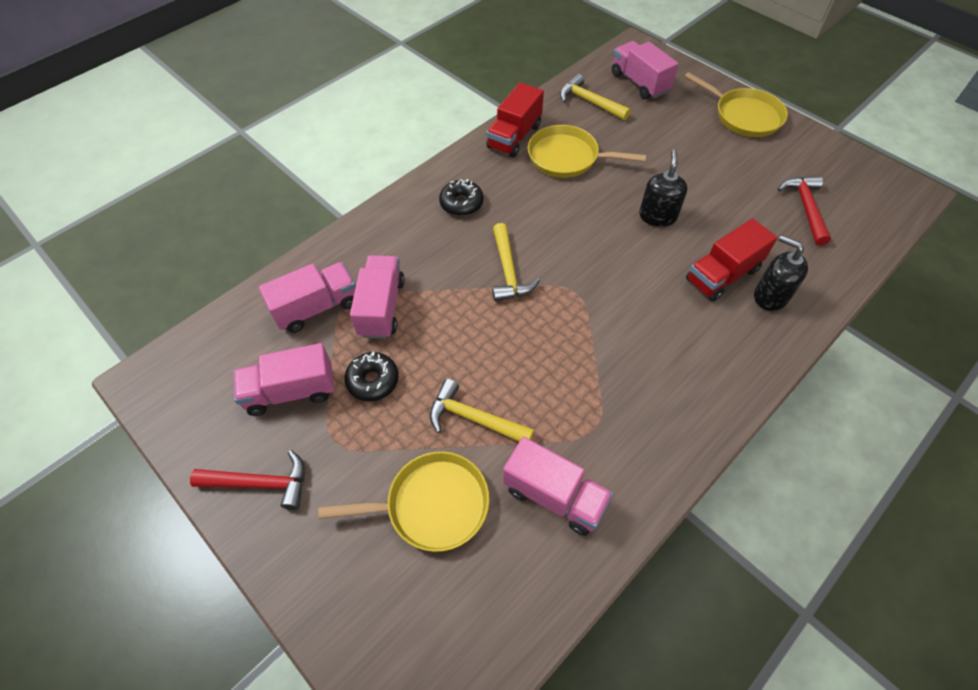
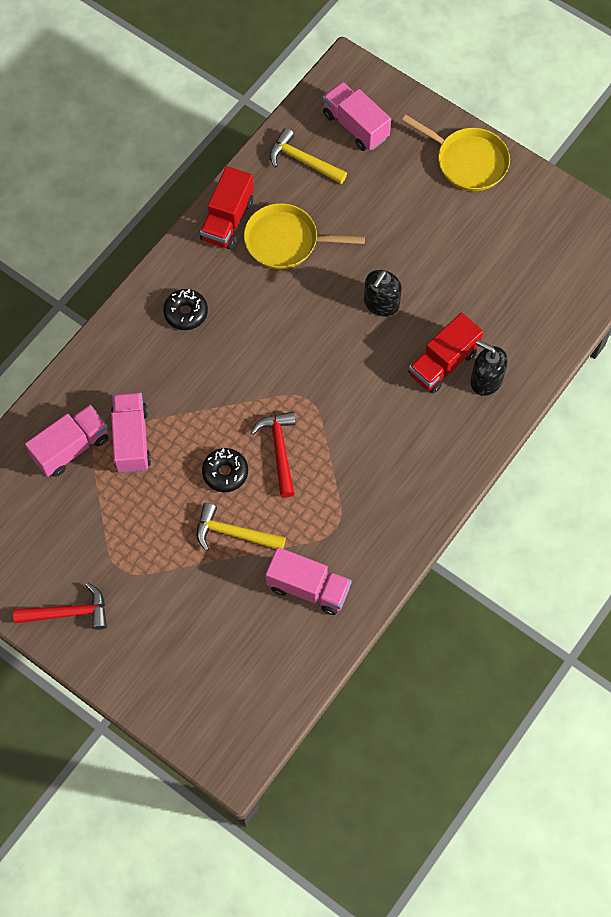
camera: 10 degrees left, 10 degrees up
(291, 391) = (70, 531): pink truck -> none
(373, 381) = (140, 512): black donut -> black donut (225, 473)
(432, 505) = (211, 609): yellow pan -> none
(508, 271) = (243, 385): yellow hammer -> none
(657, 216) = (381, 303): black soap dispenser -> black soap dispenser turned 150 degrees counterclockwise
(805, 208) = (524, 276): red hammer -> red hammer (279, 450)

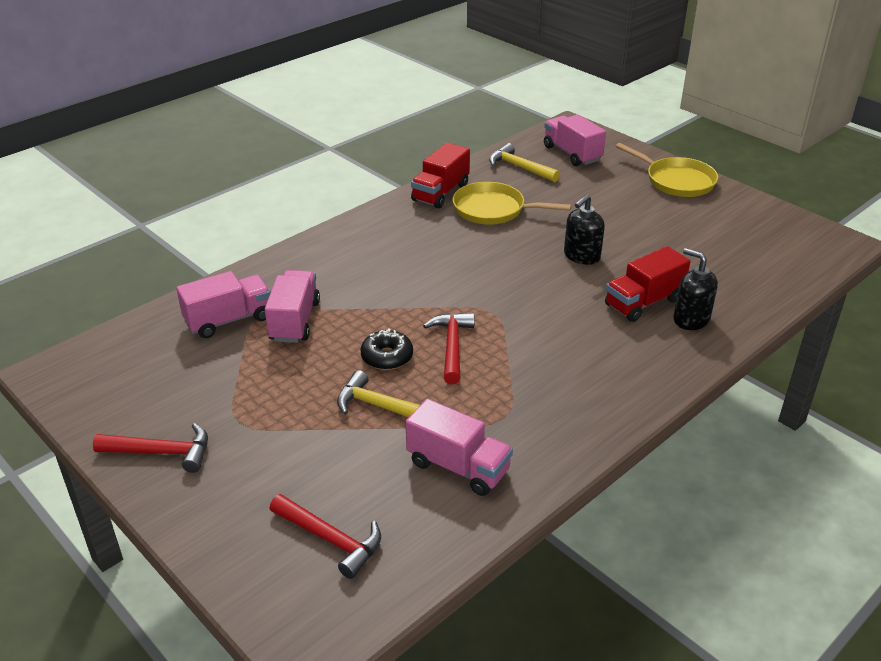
camera: 10 degrees right, 30 degrees down
(186, 313) = (382, 243): black donut -> none
(225, 674) = (330, 539): none -> red hammer

